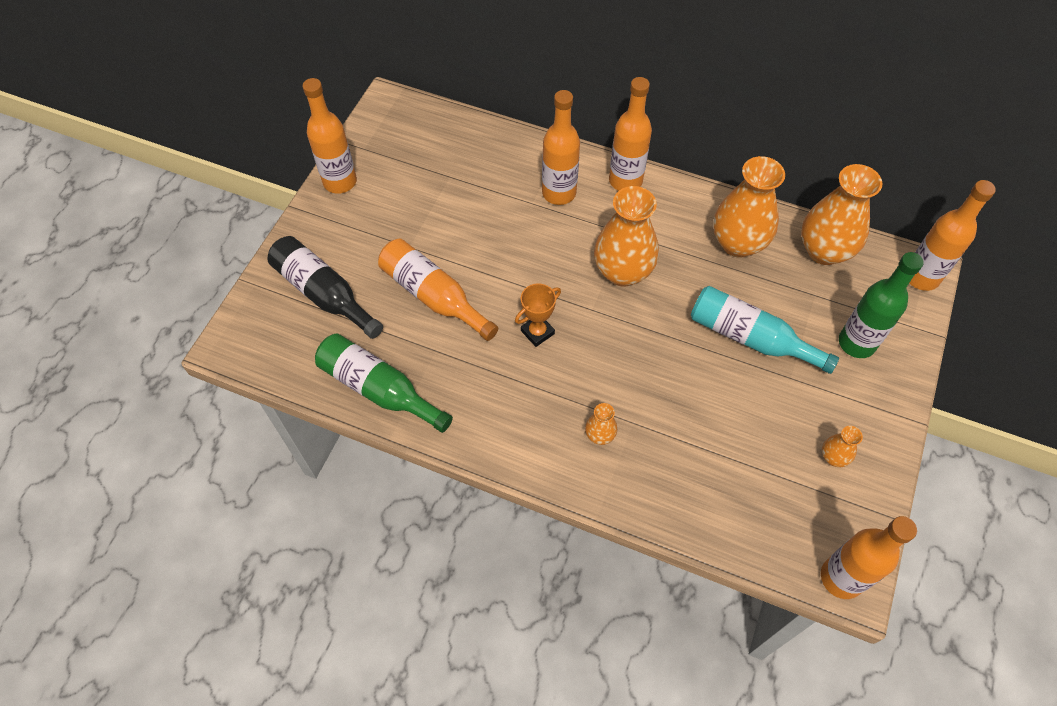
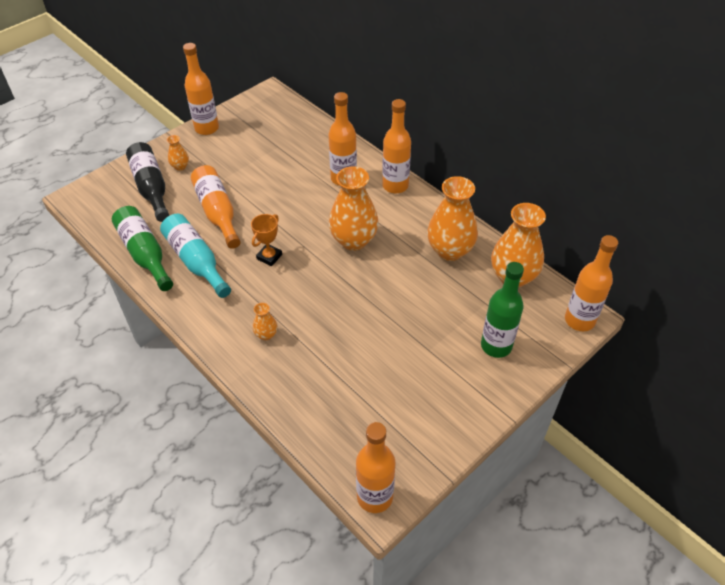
camera: 25 degrees right, 10 degrees down
(537, 332) = (269, 257): orange trophy -> orange trophy turned 45 degrees counterclockwise
(750, 338) = (416, 313): turquoise bottle -> turquoise bottle (196, 261)
(833, 457) = (425, 414): orange vase -> orange vase (180, 166)

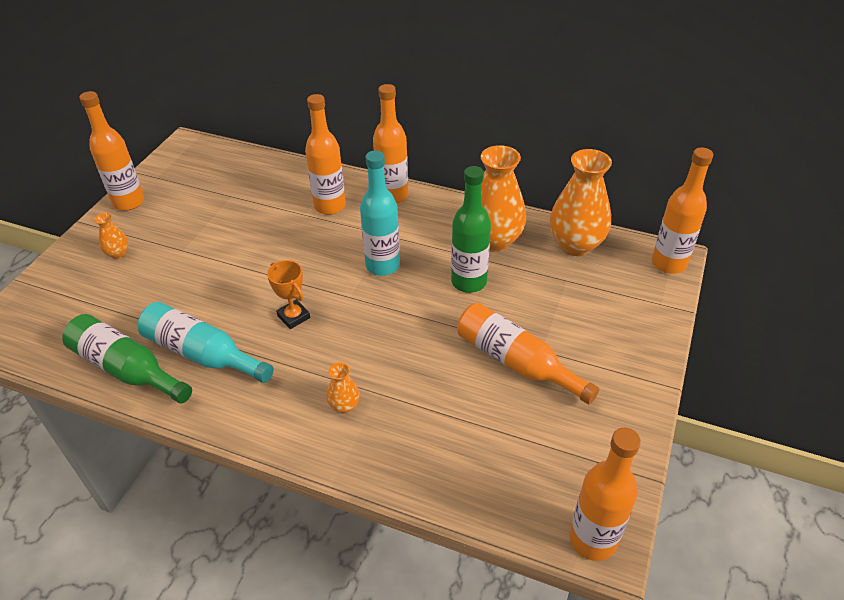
camera: 25 degrees left, 5 degrees down
(151, 188) = (92, 289): black bottle -> none
(217, 212) = (197, 289): orange bottle -> orange bottle (516, 362)
(269, 257) = (293, 317): orange trophy -> orange trophy turned 45 degrees counterclockwise
(354, 240) = (382, 265): orange vase -> turquoise bottle
(496, 346) = (607, 319): green bottle -> green bottle (469, 282)

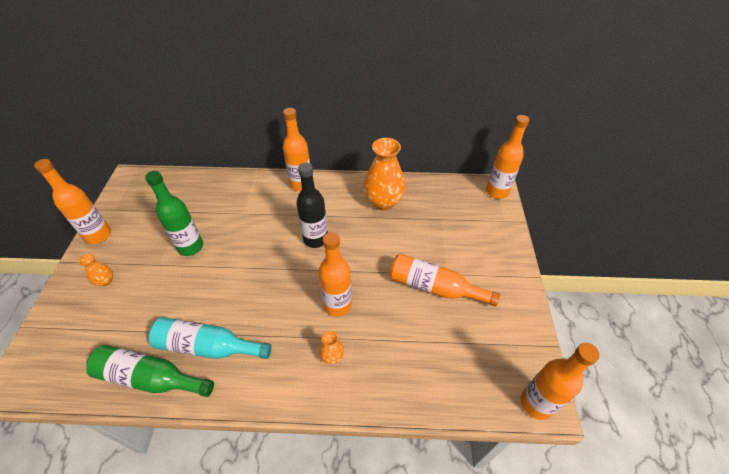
camera: 20 degrees left, 5 degrees up
(293, 317) = (267, 296): orange trophy -> none
(330, 206) = (259, 202): orange bottle -> orange bottle (337, 305)
(382, 265) = (315, 239): turquoise bottle -> black bottle
(469, 282) = (379, 236): green bottle -> green bottle (191, 247)
(575, 245) = (436, 192): orange vase -> none

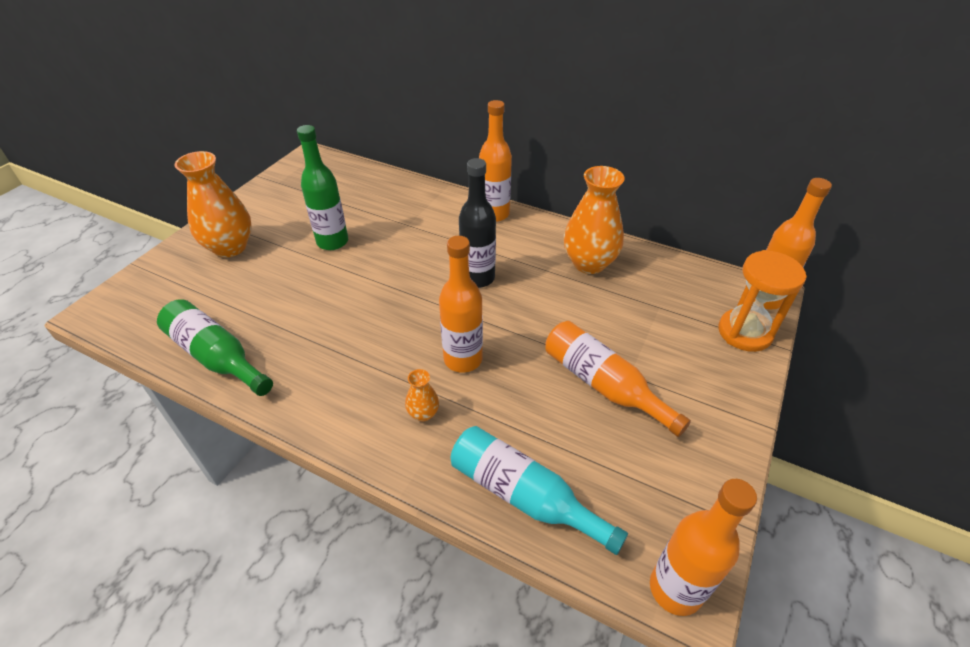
camera: 25 degrees right, 5 degrees down
(99, 235) = (249, 202): orange bottle -> none
(106, 281) = (230, 247): orange vase -> orange vase, size x2.19
(208, 346) = (291, 348): turquoise bottle -> turquoise bottle (524, 495)
(496, 219) = (744, 332): none -> orange hourglass

